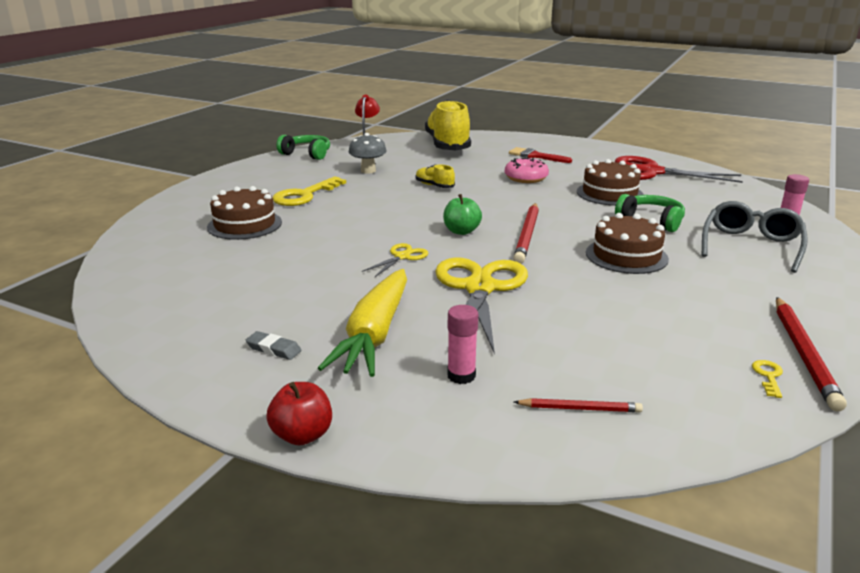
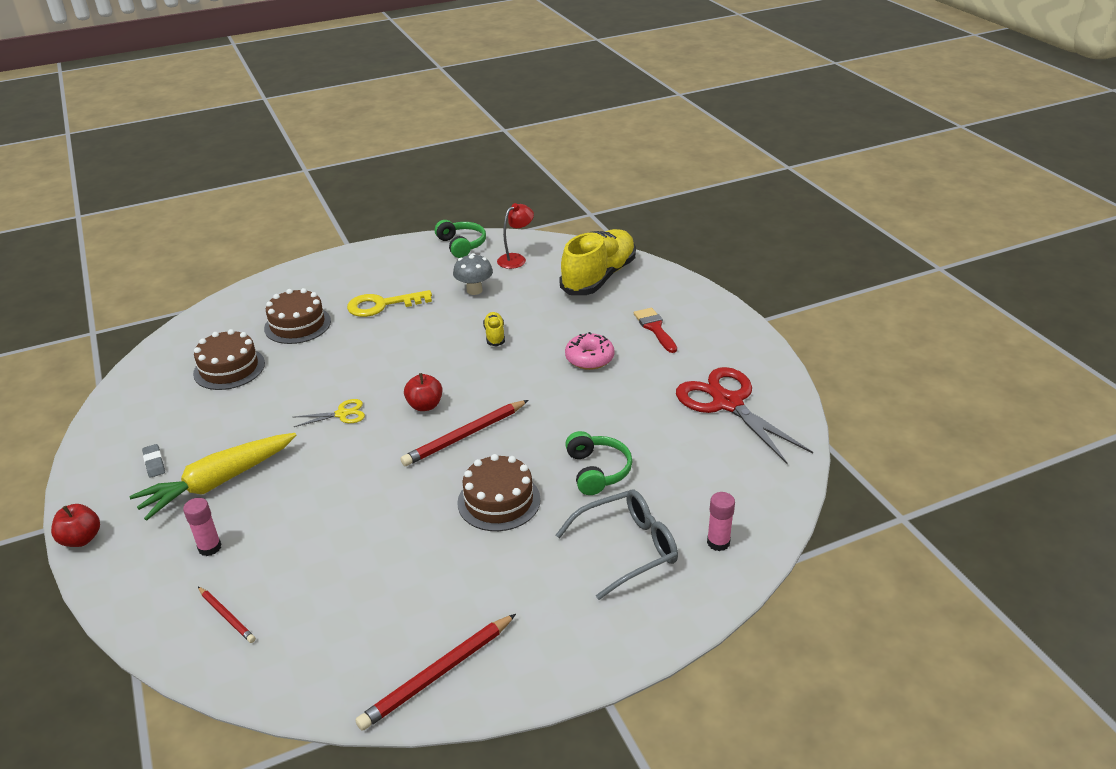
camera: 40 degrees right, 10 degrees up
(461, 231) = (425, 405): green apple -> red apple
(480, 288) = (340, 476): yellow scissors -> none
(609, 193) = (627, 416): brown cake -> brown cake (229, 368)
(768, 376) = (376, 673): yellow key -> none

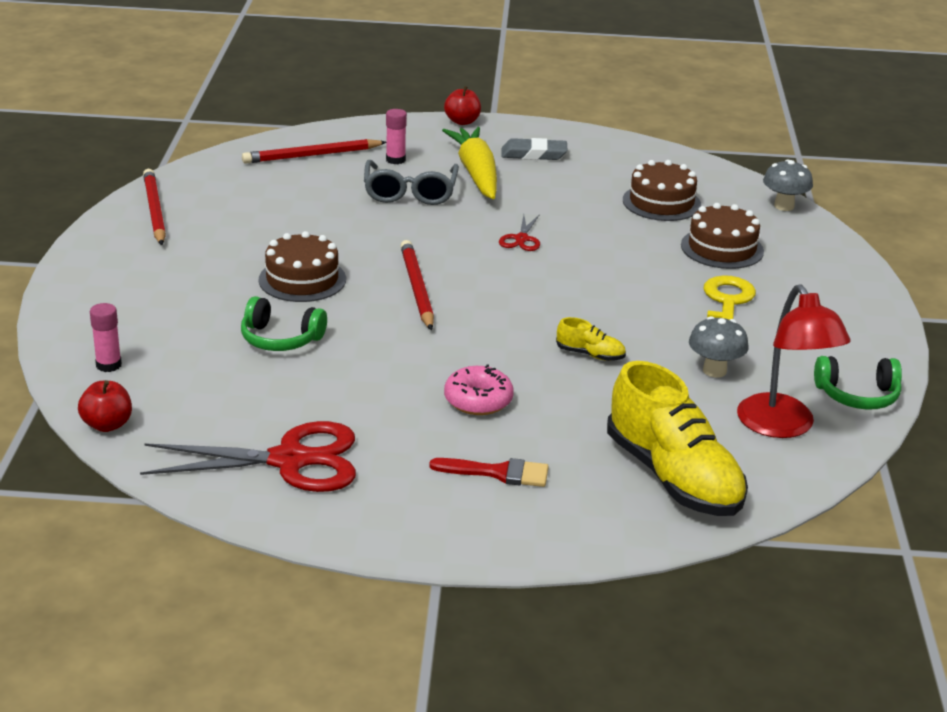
camera: 115 degrees right, 5 degrees down
(154, 463) = (534, 154): grey eraser -> grey eraser, size x1.65
(206, 316) = (784, 206): none -> grey mushroom
(227, 616) = (312, 155): red pencil -> red pencil, size x1.80
(342, 414) = (521, 239): yellow scissors -> red scissors
(425, 405) = (491, 281): red apple -> red apple (107, 425)
(516, 259) = (782, 426): red lamp -> red lamp, size x1.62
(627, 548) = (165, 319): grey glasses -> grey glasses (410, 192)

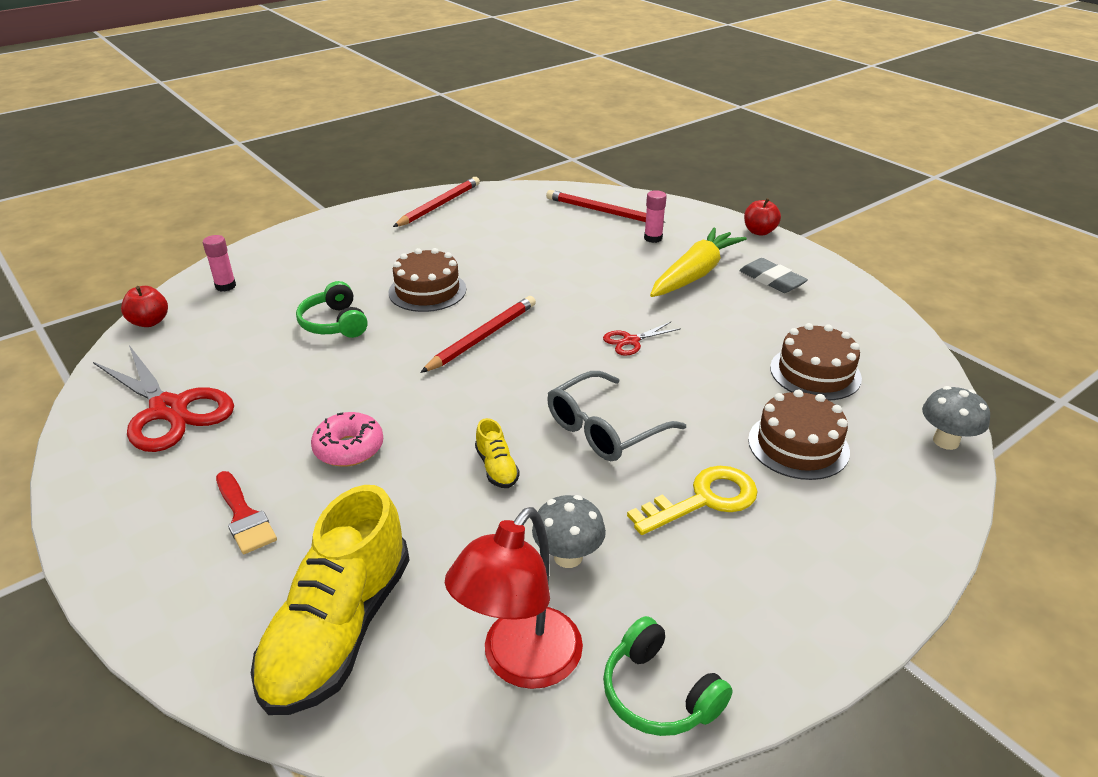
camera: 50 degrees right, 5 degrees up
(410, 192) = (617, 266): grey glasses -> grey glasses (604, 429)

